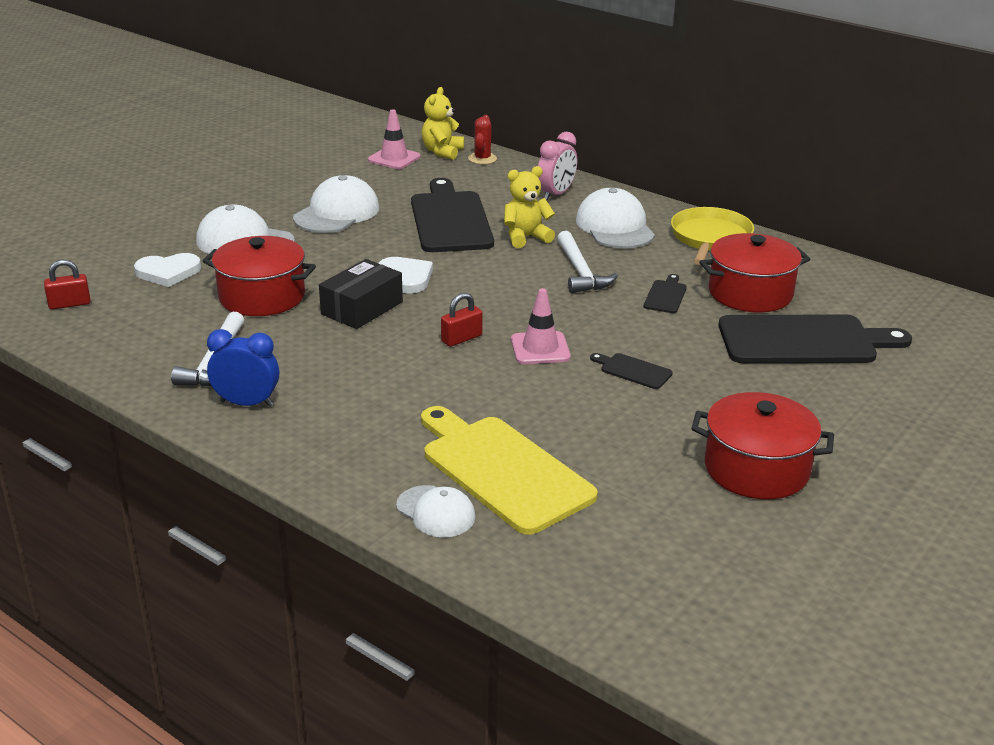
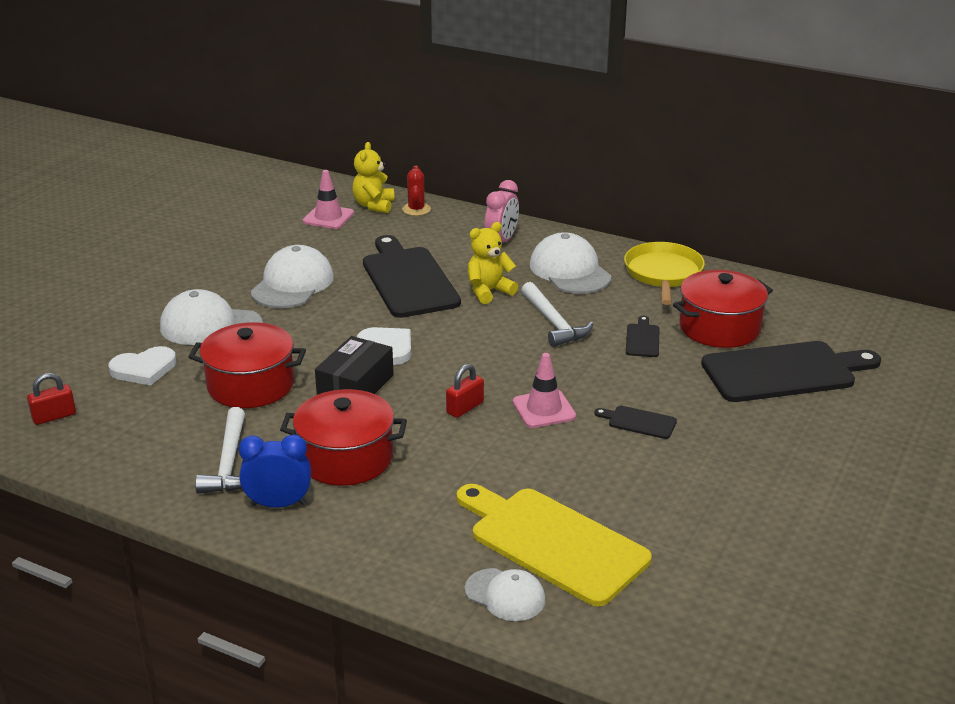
camera: 10 degrees left, 0 degrees up
(756, 469) = (785, 509): red pot -> red pot (346, 458)

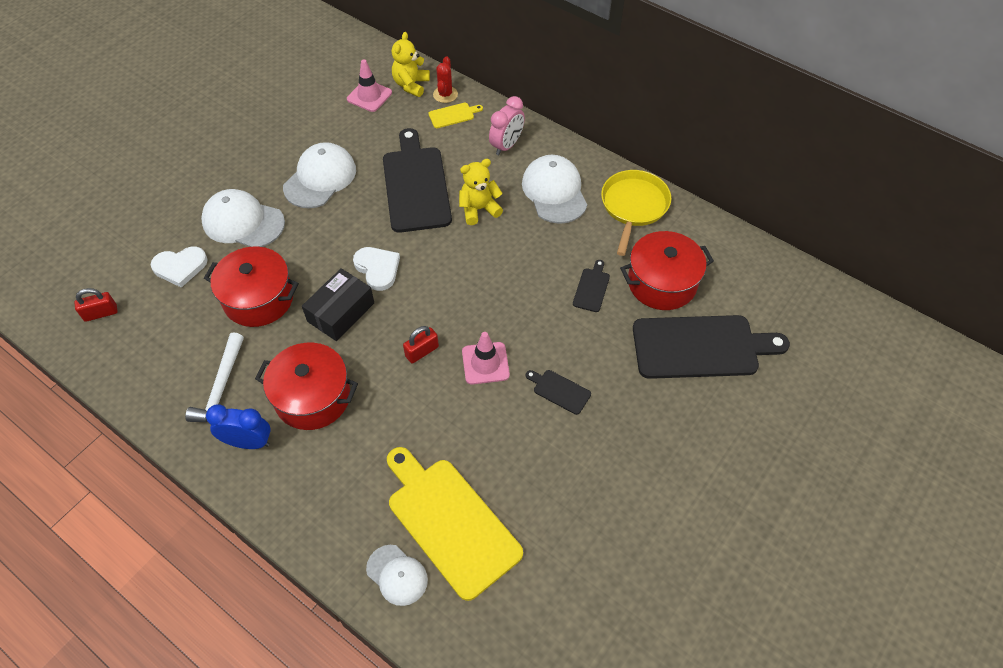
camera: 10 degrees right, 25 degrees up
(431, 224) = (453, 115): none -> yellow cutting board
(553, 323) = (522, 257): white hammer -> none

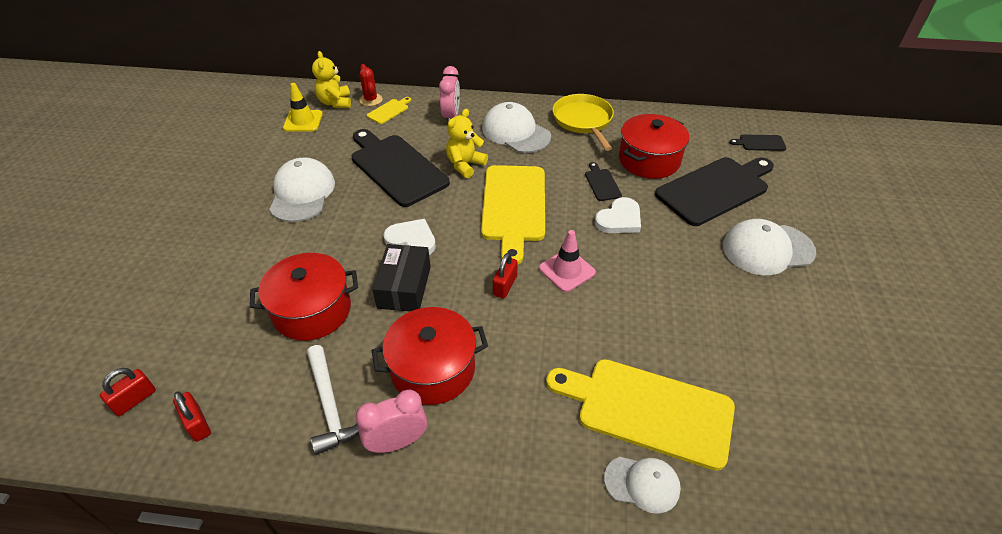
camera: 30 degrees left, 10 degrees down
(129, 354) = (197, 424): none -> red padlock
(180, 267) = (204, 318): white heart -> white heart (619, 219)
(243, 222) = (248, 254): white cap -> white cap (767, 249)
(248, 442) = (397, 442): blue clock -> pink clock
(369, 96) = (303, 121): pink traffic cone -> yellow traffic cone
(489, 275) = (514, 207): none -> yellow cutting board
(559, 391) = (643, 263): black cutting board -> black cutting board (760, 143)

